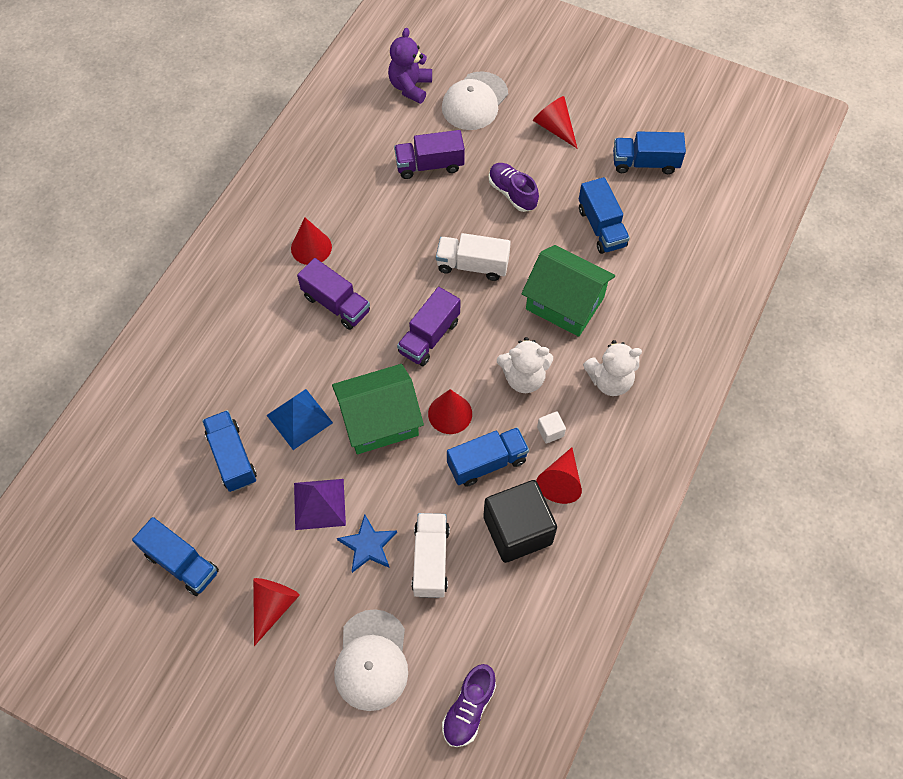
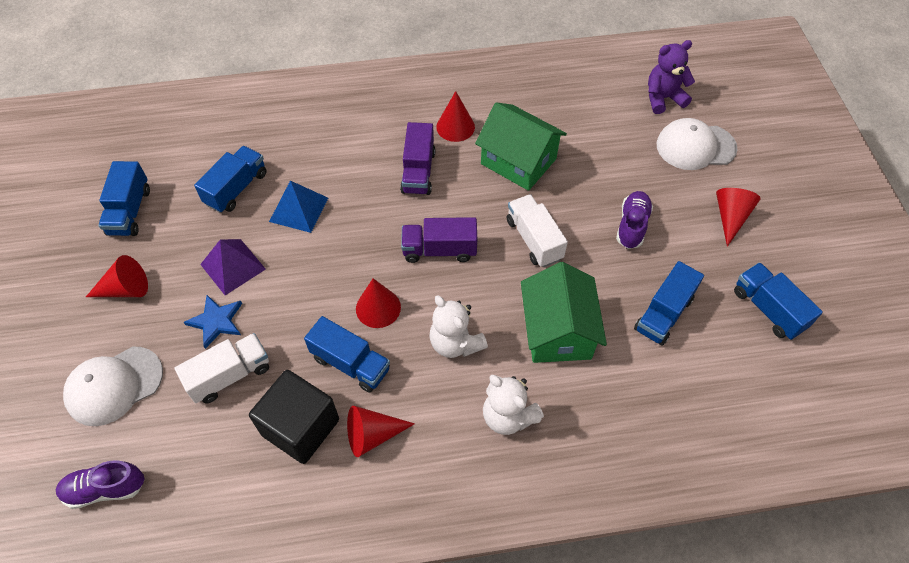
camera: 55 degrees right, 5 degrees down
(379, 420) = (335, 262): green house -> green house (518, 161)
(429, 165) = (602, 154): purple truck -> none
(550, 431) = (417, 396): white cube -> none

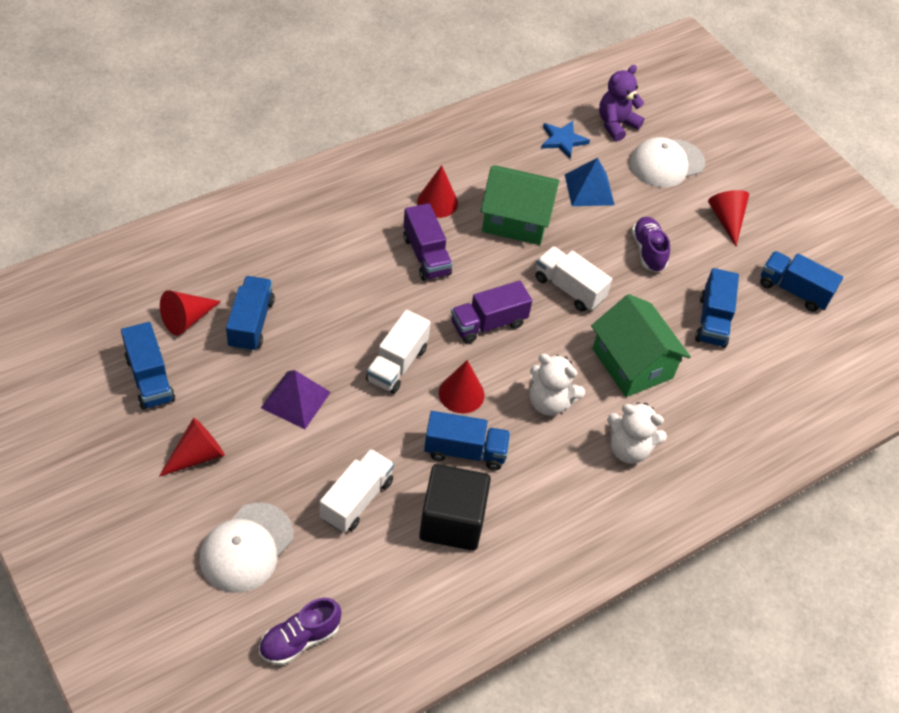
camera: 30 degrees left, 5 degrees down
(216, 321) = (312, 456): blue star -> blue star (563, 140)
(299, 209) = (329, 325): blue pyramid -> blue pyramid (589, 189)
(337, 262) = (397, 364): none -> white truck
(373, 435) = (521, 505): red cone -> red cone (187, 319)

